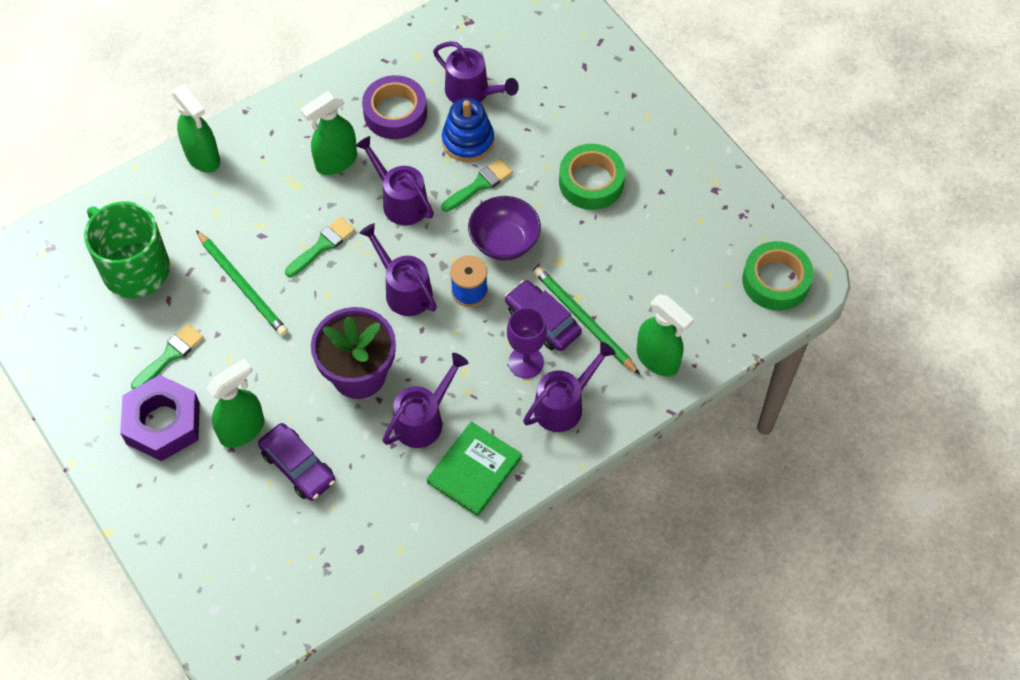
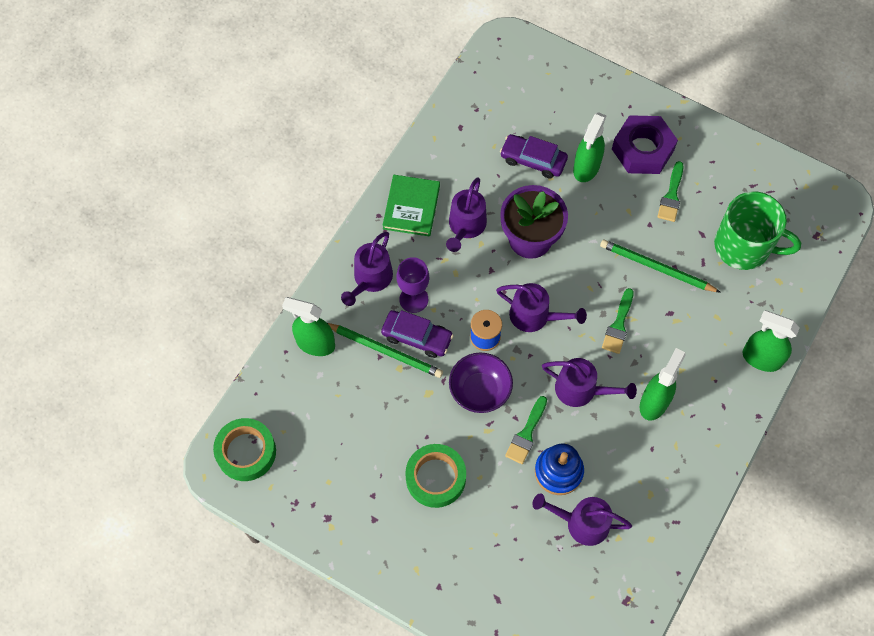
camera: 155 degrees right, 5 degrees up
(395, 113) = (634, 471): purple tape -> none

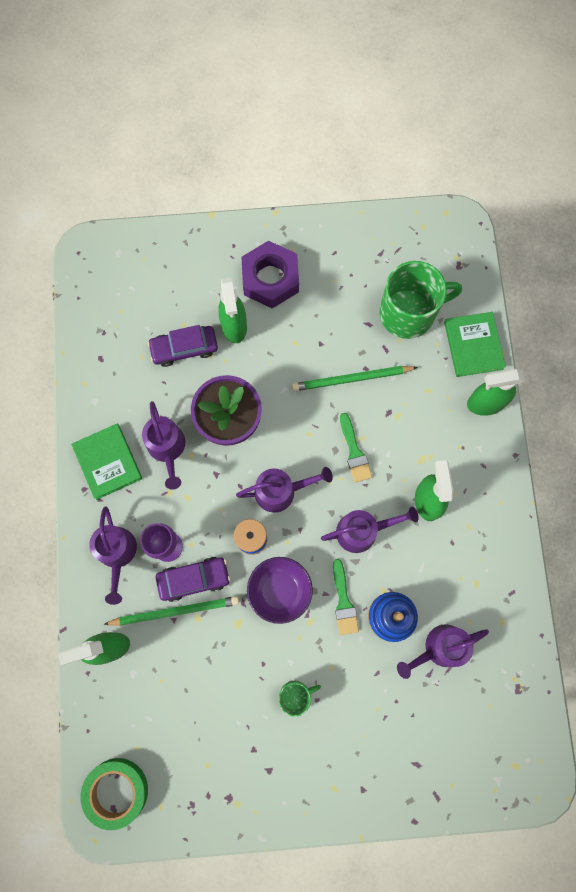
camera: 35 degrees left, 10 degrees up
(435, 478) = (295, 695): green tape -> green mug
(671, 196) = (321, 306): green brush -> none
(783, 306) = (473, 345): none -> green book

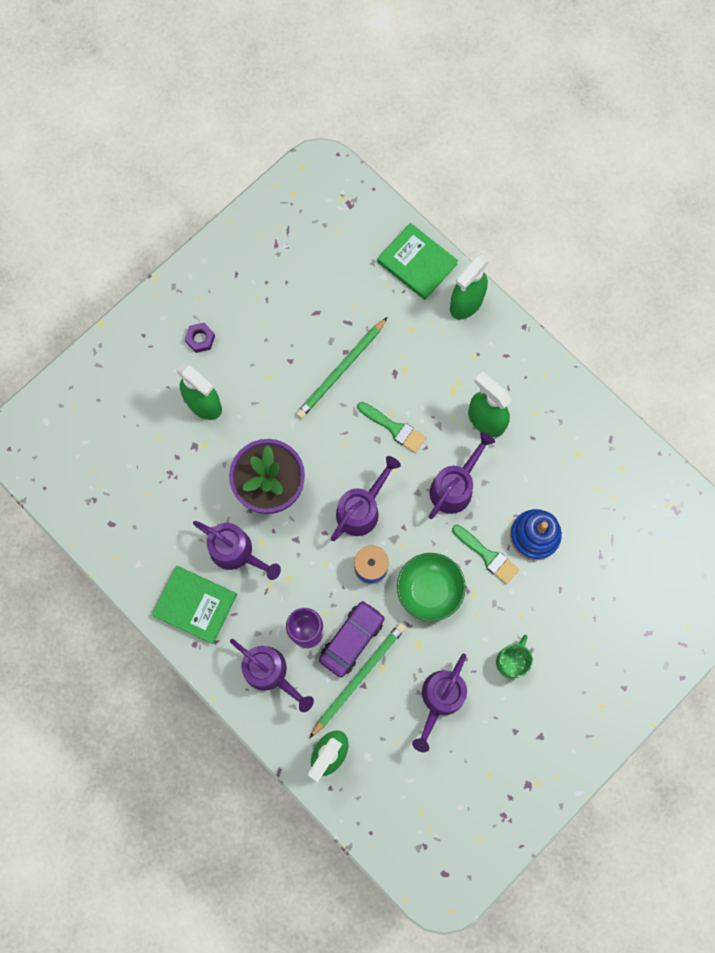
camera: 40 degrees left, 0 degrees up
(116, 791) = (435, 858): green tape -> none
(184, 348) = (177, 457): purple car -> none
(270, 279) = (200, 339): purple nut -> purple nut, size x0.43
(280, 591) = (429, 590): purple bowl -> green bowl
(408, 313) = (342, 277): green mug -> none
(439, 648) = (591, 529): purple watering can -> purple watering can (440, 699)

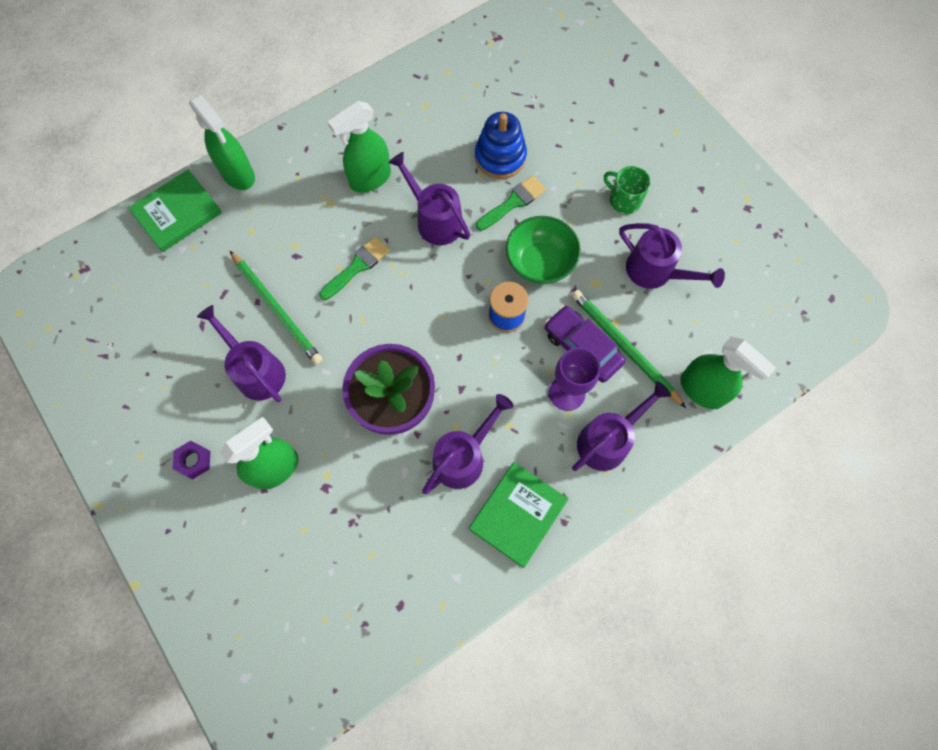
camera: 80 degrees left, 5 degrees down
(362, 509) = (440, 314): purple watering can -> purple watering can (256, 370)

